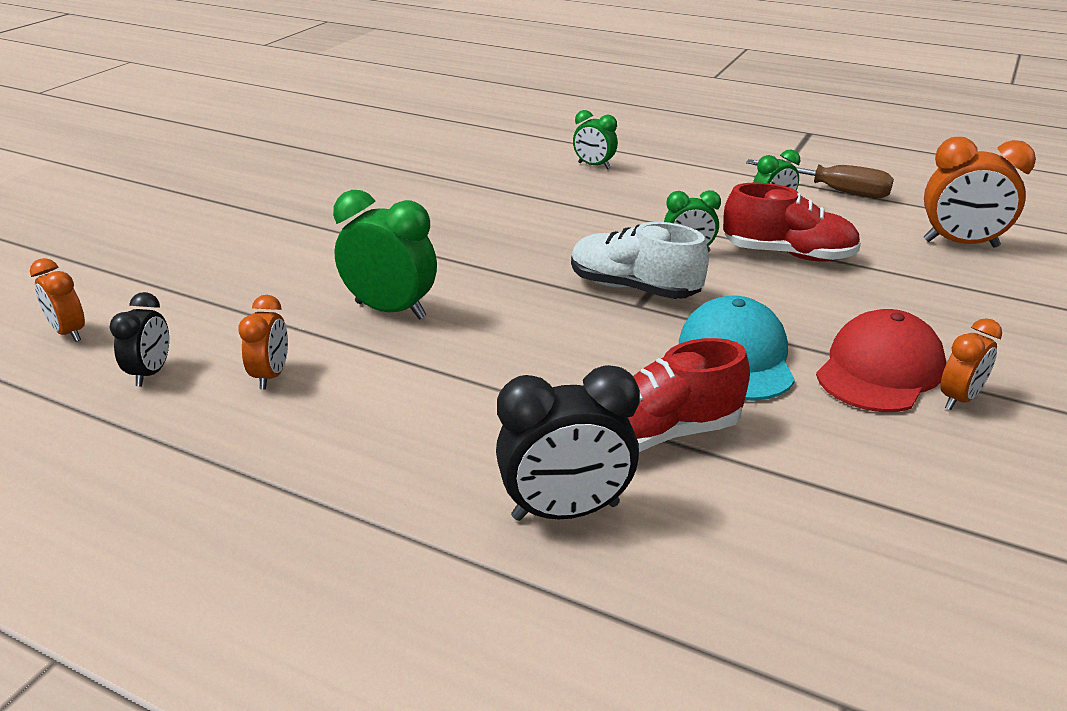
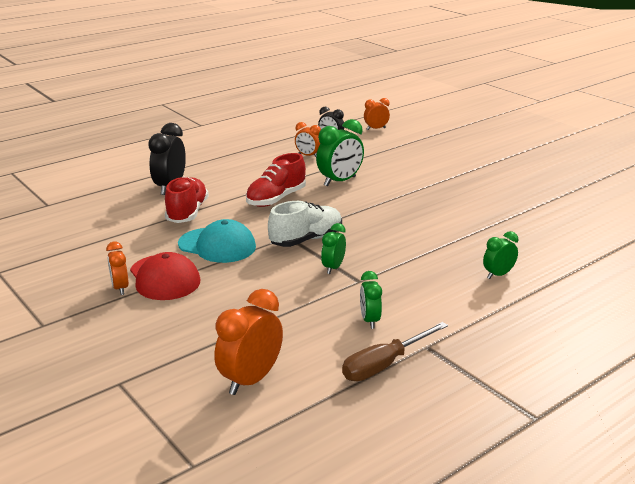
camera: 115 degrees right, 5 degrees down
(788, 255) = (300, 300): red shoe -> red shoe (276, 199)

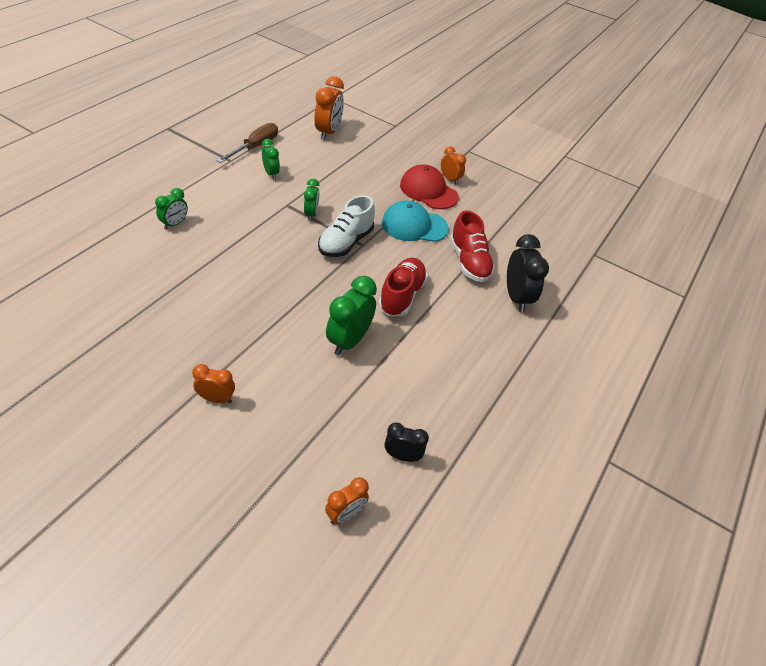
camera: 155 degrees right, 20 degrees up
(308, 156) = (411, 396): orange clock -> orange clock (216, 399)

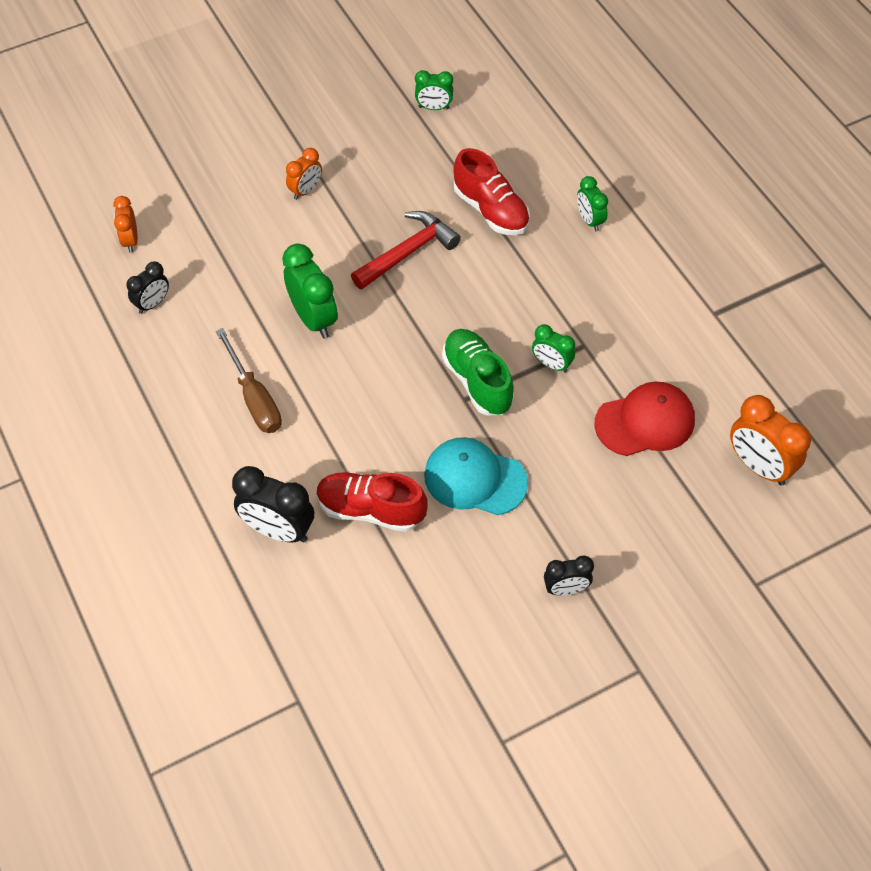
camera: 125 degrees right, 10 degrees up
(254, 308) = (408, 252): none -> red hammer
(255, 147) = (742, 353): brown screwdriver -> brown screwdriver (254, 398)
(271, 173) = (665, 350): green clock -> green clock (434, 107)
(345, 242) = (477, 381): white shoe -> green shoe
(401, 296) = (352, 400): red shoe -> red shoe (491, 210)
(414, 226) = (475, 479): turquoise cap -> turquoise cap turned 105 degrees counterclockwise
(428, 191) = (548, 540): red cap -> red cap (645, 422)
(450, 179) = (566, 589): orange clock -> black clock

